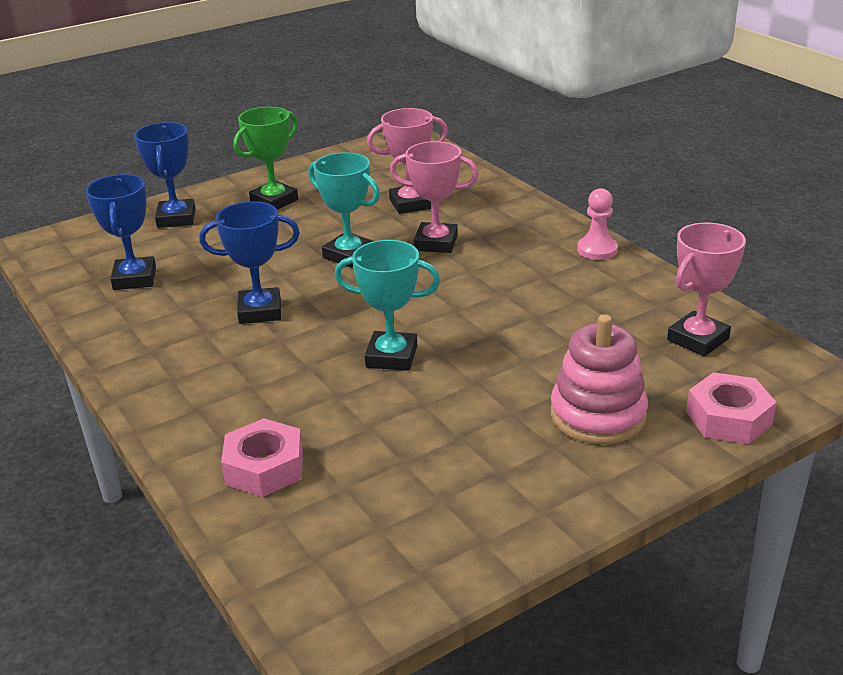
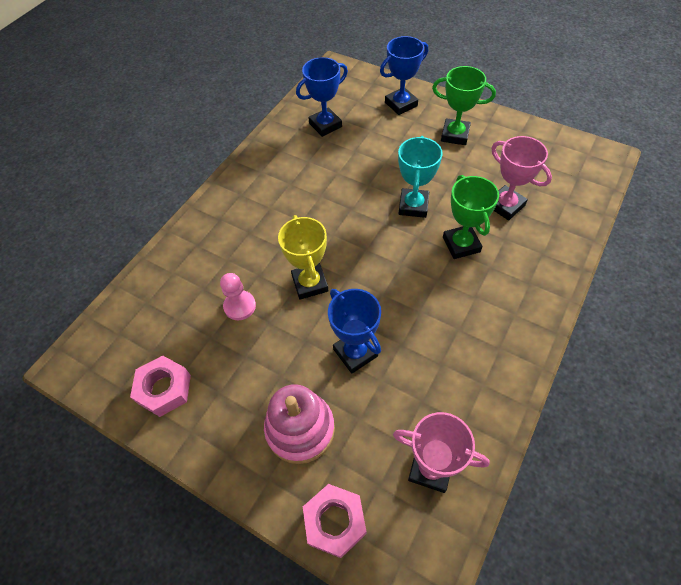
camera: 65 degrees right, 25 degrees up
(260, 311) = (323, 196): blue trophy -> blue trophy (355, 353)
(264, 467) = (181, 275): pink nut -> pink nut (164, 389)
(391, 357) = (310, 283): turquoise trophy -> yellow trophy
(436, 243) = (461, 244): pink trophy -> green trophy
(597, 250) = (521, 350): pink pawn -> pink pawn (240, 306)

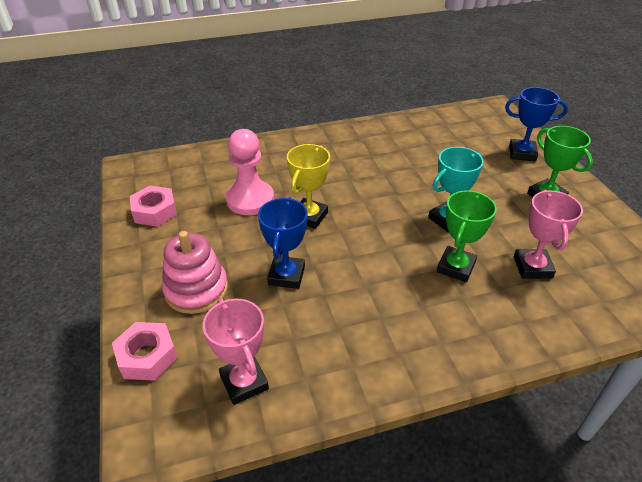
camera: 40 degrees right, 15 degrees down
(240, 306) = (250, 199): pink pawn -> pink pawn, size x1.70
(325, 125) = (441, 135): blue trophy -> none

